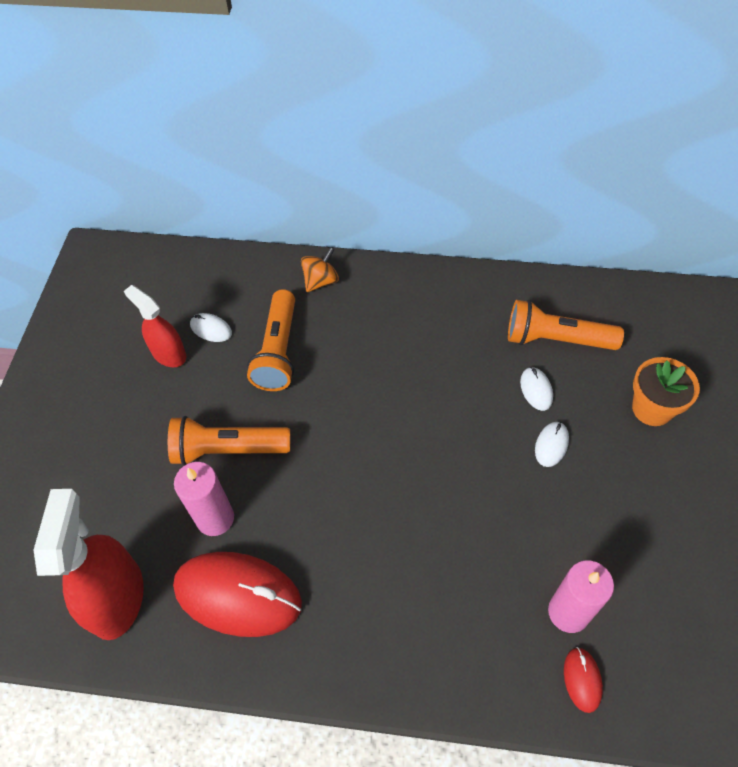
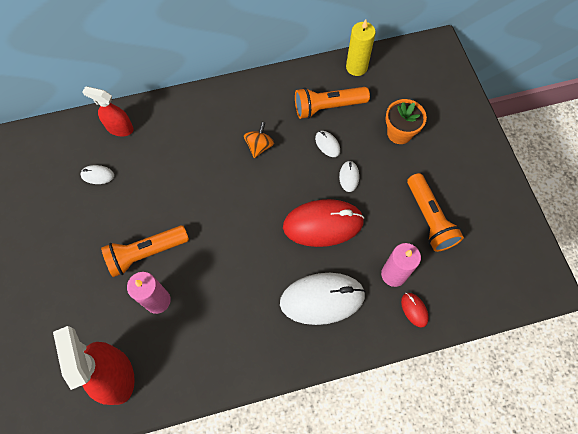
camera: 25 degrees left, 10 degrees up
(169, 354) = (75, 202): red spray bottle -> red spray bottle (119, 128)
(238, 595) = (193, 342): red mouse -> red mouse (323, 224)
(278, 351) = (151, 175): orange flashlight -> orange flashlight (429, 218)
(321, 281) = (160, 116): orange spinning top -> orange spinning top (259, 146)
(444, 606) = (322, 299): none -> white mouse
(618, 299) = (356, 67): none -> yellow candle

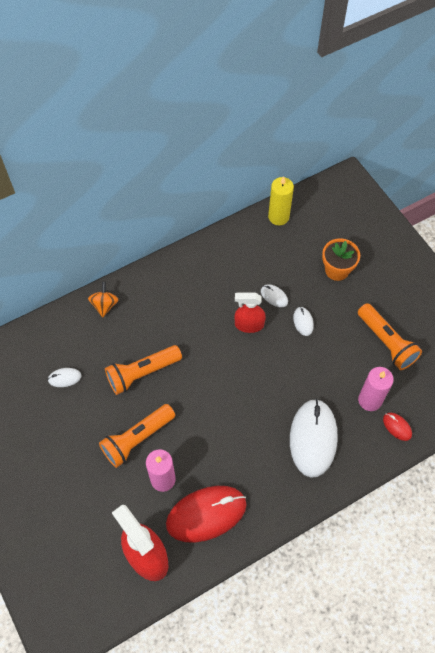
camera: 15 degrees left, 5 degrees down
(119, 128) = (70, 328): red spray bottle -> red spray bottle (249, 325)
(259, 146) = (211, 313): orange spinning top -> orange spinning top (104, 305)
(322, 299) = (313, 438): white mouse -> white mouse turned 60 degrees counterclockwise
(323, 224) = (293, 371): red mouse -> red mouse (206, 514)
(328, 107) = (263, 261): orange flashlight -> orange flashlight (142, 373)

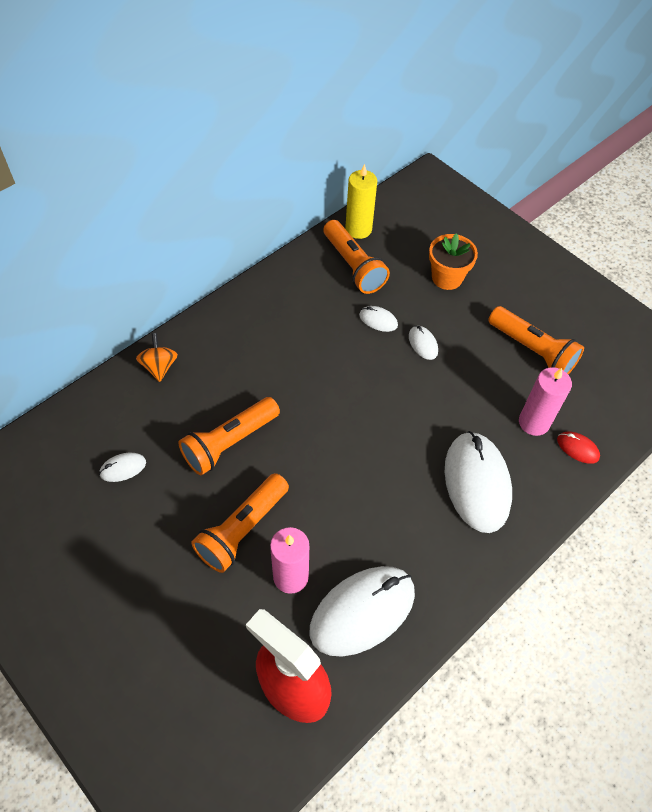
camera: 15 degrees left, 5 degrees down
(206, 514) = (362, 611): red mouse -> white mouse
(249, 325) = (355, 359): red spray bottle -> none
(266, 248) = (353, 266): none -> orange flashlight

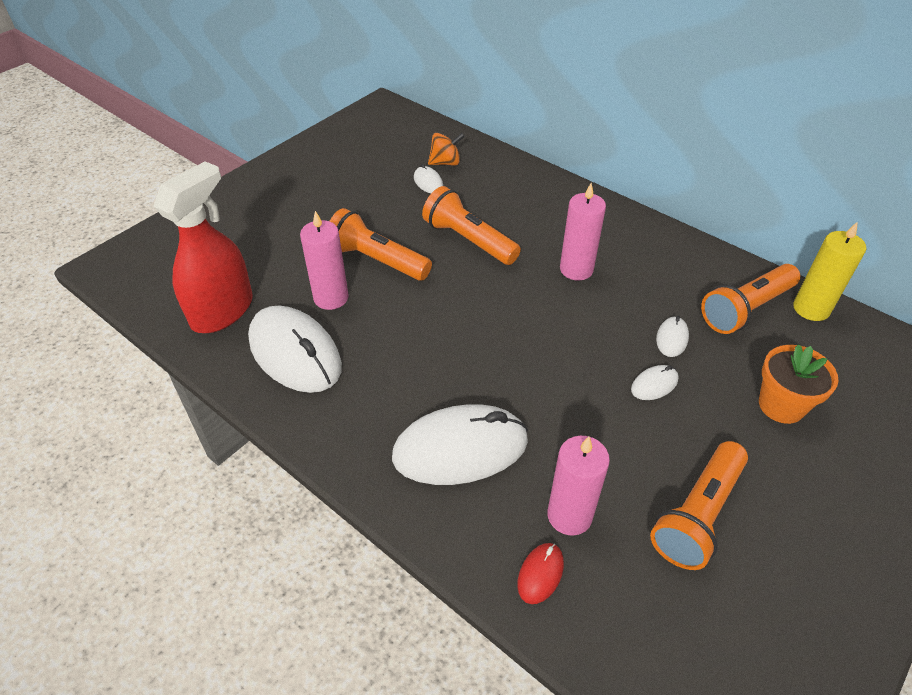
camera: 85 degrees right, 10 degrees down
(159, 366) = (541, 186): orange spinning top -> orange spinning top (445, 163)
(288, 364) = (576, 269): none -> pink candle

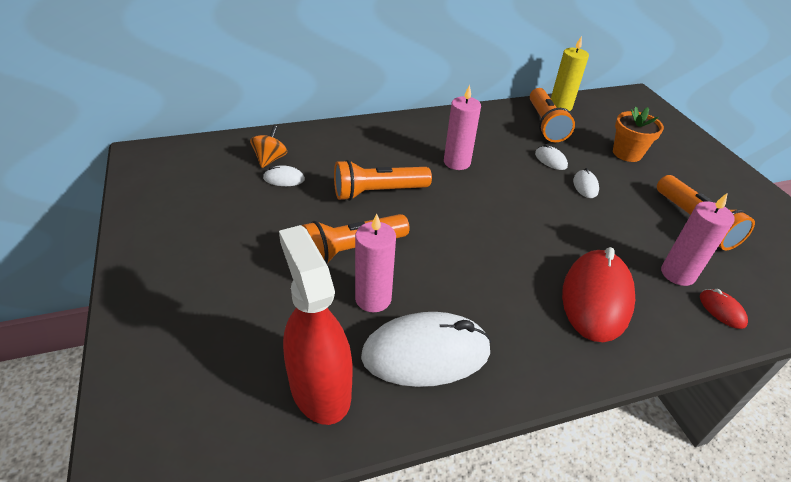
camera: 60 degrees left, 5 degrees down
(460, 449) = (596, 298): white mouse -> red mouse

